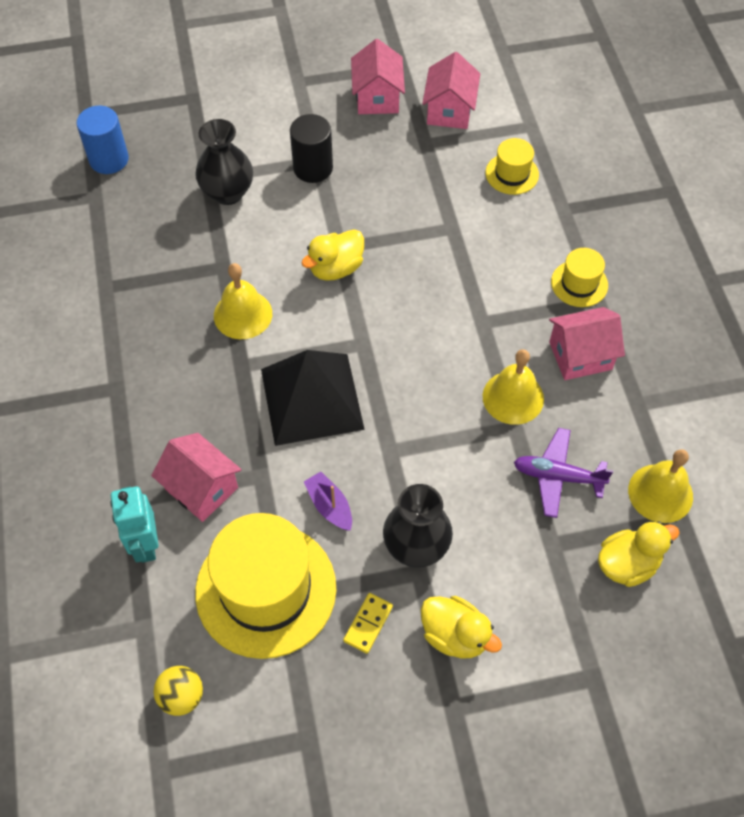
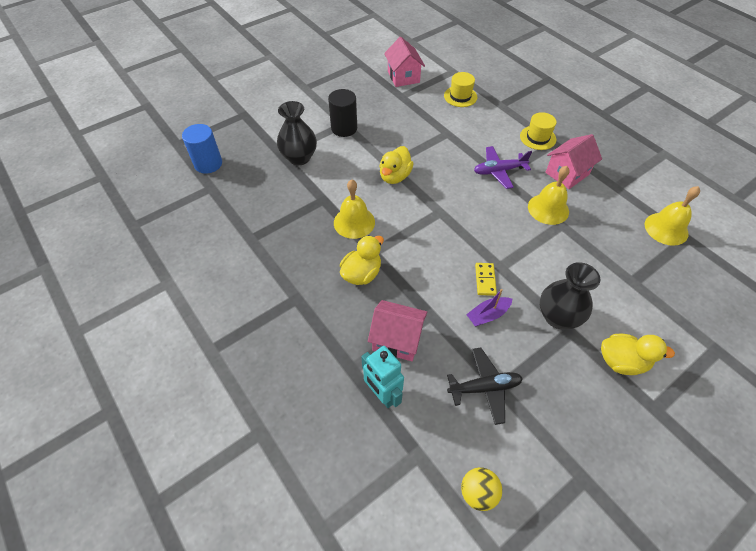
camera: 25 degrees left, 5 degrees down
(266, 590) = (484, 387): yellow hat -> black plane
(312, 399) = (431, 255): black pyramid -> none
(329, 506) = (487, 315): purple boat -> purple boat turned 60 degrees counterclockwise
(368, 624) = (565, 379): yellow domino -> yellow domino (485, 280)
(377, 97) = (357, 82): pink house -> none
(557, 476) = (606, 242): purple plane -> purple plane (499, 171)
(627, 564) = (681, 274): yellow duck -> yellow duck (361, 274)

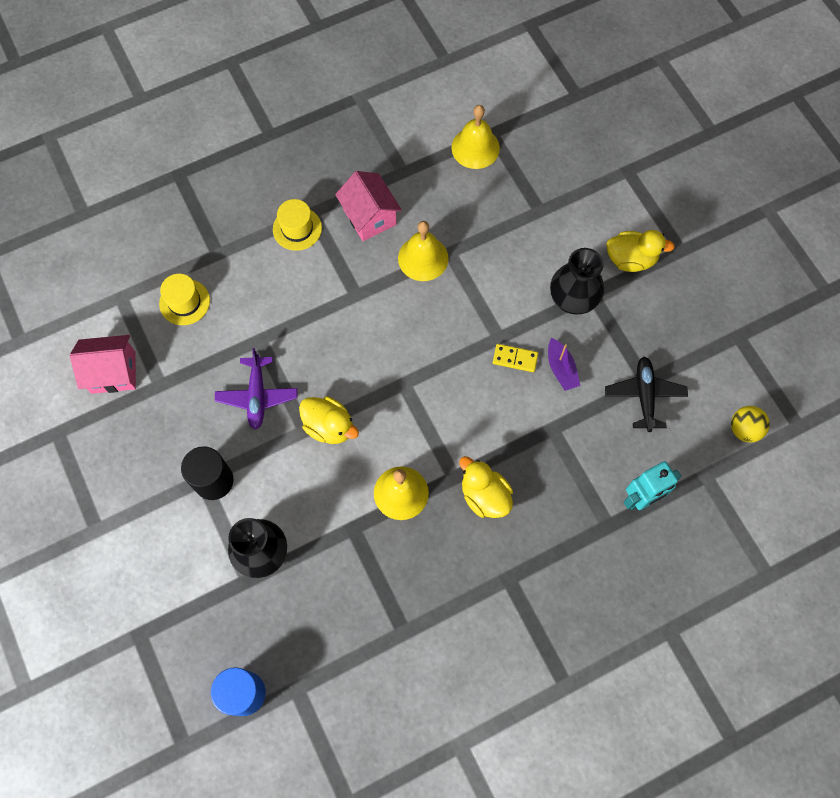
camera: 80 degrees left, 15 degrees up
(397, 339) = (579, 471): pink house -> none
(499, 171) = (348, 294): purple plane -> purple plane (257, 396)
(621, 361) = (630, 259): yellow duck -> yellow duck turned 75 degrees clockwise

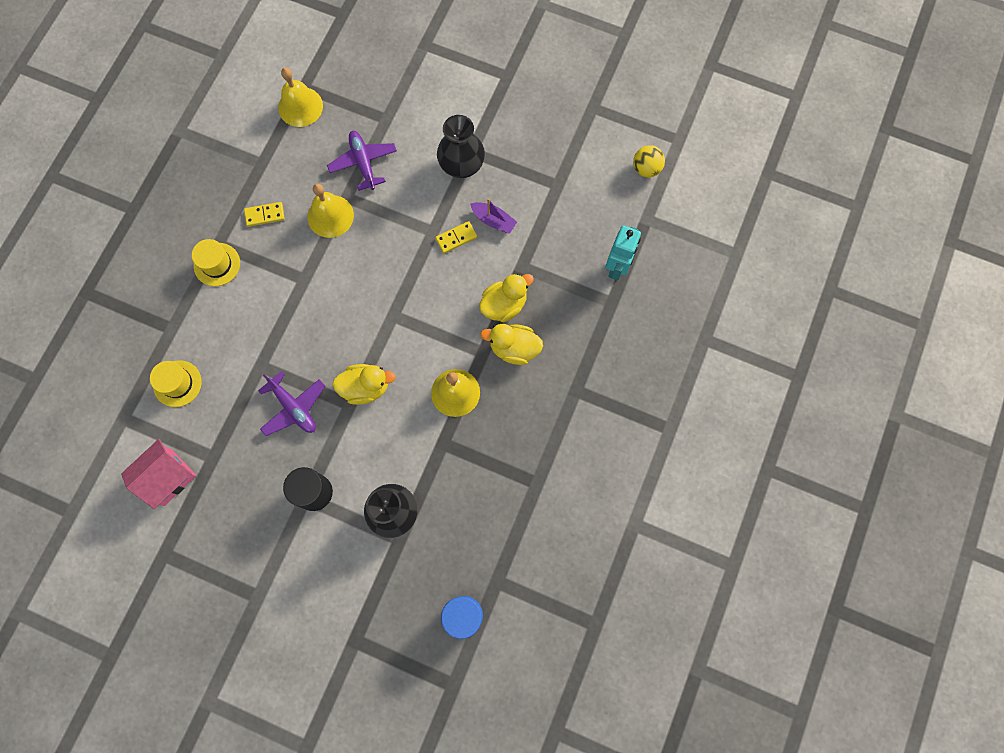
camera: 40 degrees left, 5 degrees up
(369, 217) = (265, 215): pink house -> yellow domino
(489, 234) = (363, 163): none -> purple plane
(630, 259) = (478, 107): yellow duck -> yellow duck (504, 305)
(644, 395) = (564, 196): black plane -> none

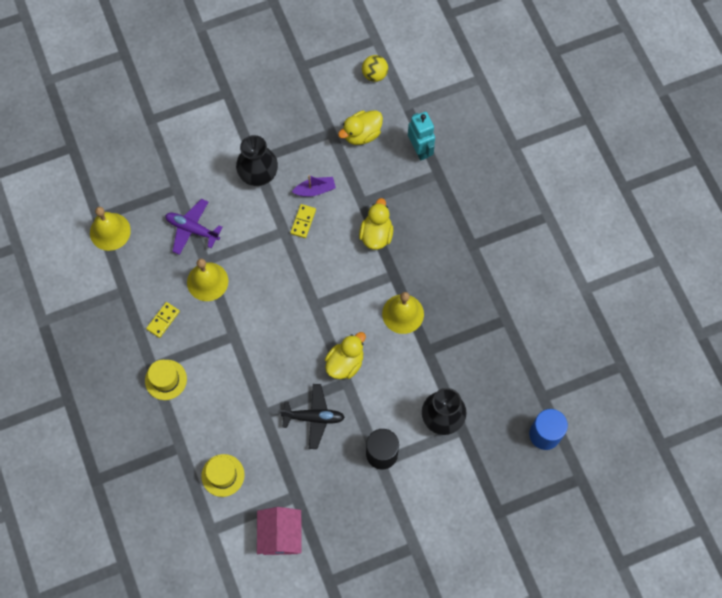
camera: 45 degrees left, 5 degrees down
(293, 407) = (314, 417): purple plane -> black plane
(514, 348) = (410, 255): yellow duck -> yellow duck (362, 134)

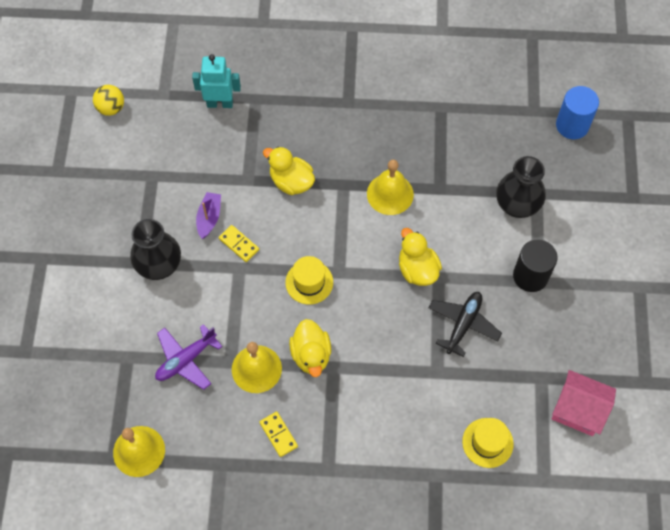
camera: 65 degrees left, 5 degrees down
(166, 380) = (350, 460): yellow hat -> yellow hat (309, 282)
(362, 134) = (171, 148): yellow duck -> yellow duck (311, 355)

